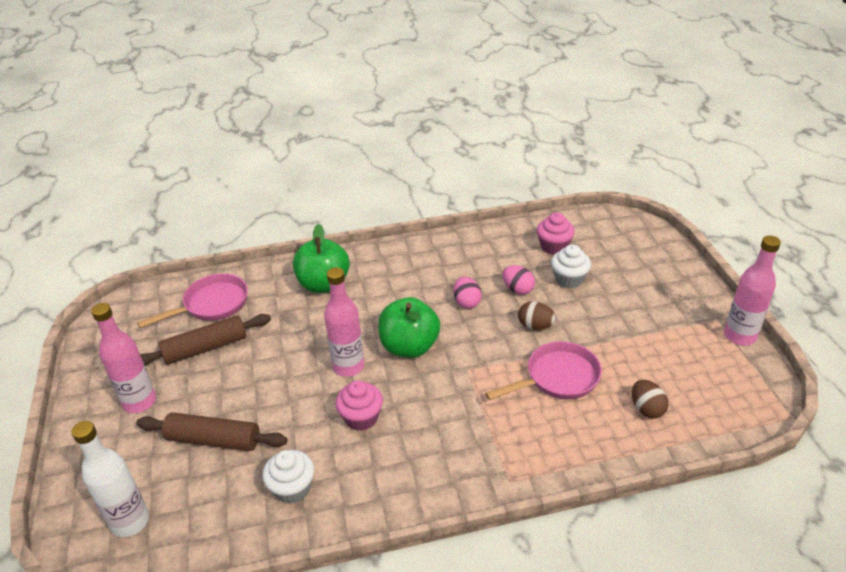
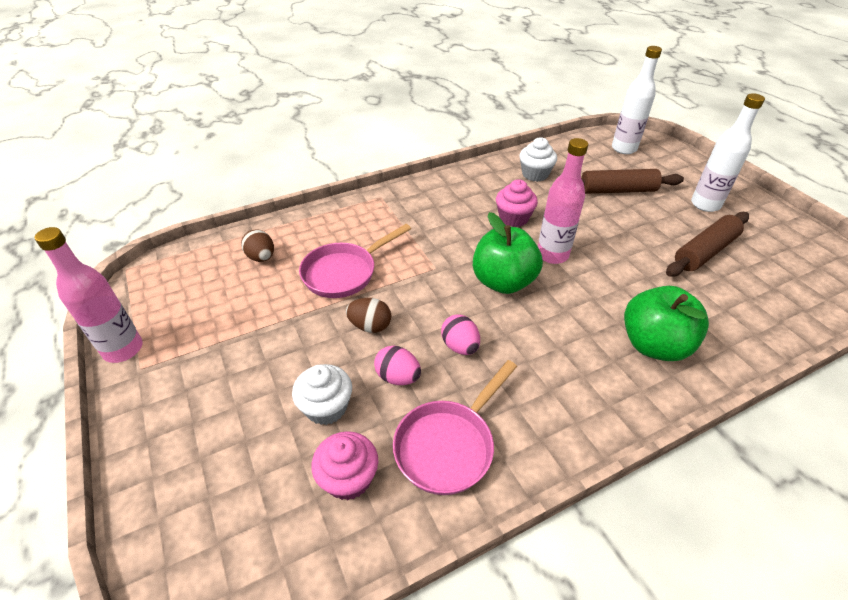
camera: 165 degrees right, 5 degrees up
(139, 402) = (705, 204): pink bottle -> white bottle
(211, 305) = (755, 297): pink pan -> pink pan (448, 445)

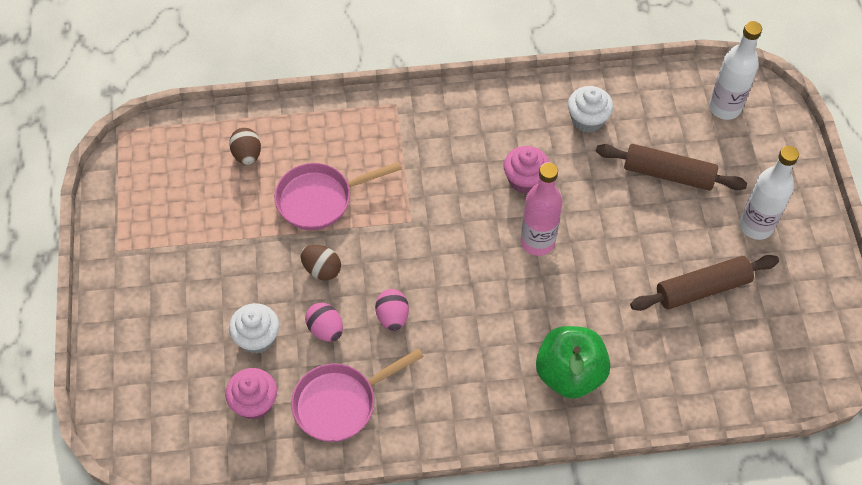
camera: 20 degrees right, 15 degrees up
(123, 349) = (106, 226): pink bottle -> none
(503, 282) = (469, 259): green apple -> none

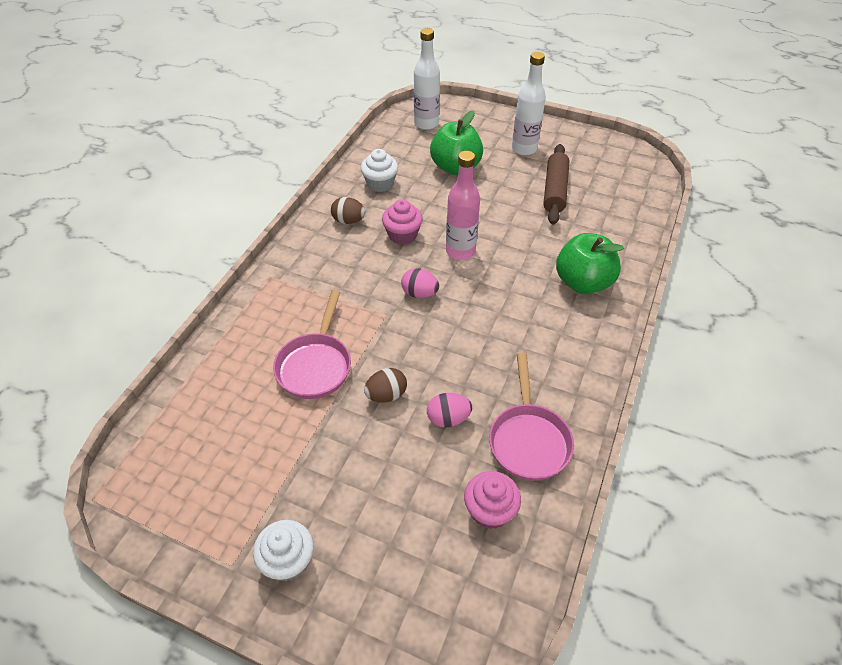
camera: 60 degrees left, 10 degrees down
(247, 155) = (223, 399): brown egg -> brown egg (348, 221)
(257, 338) = (422, 477): white cupcake -> white cupcake (288, 560)
(392, 317) = (467, 366): pink egg -> pink egg (419, 293)
(668, 174) = (455, 167): brown rolling pin -> green apple

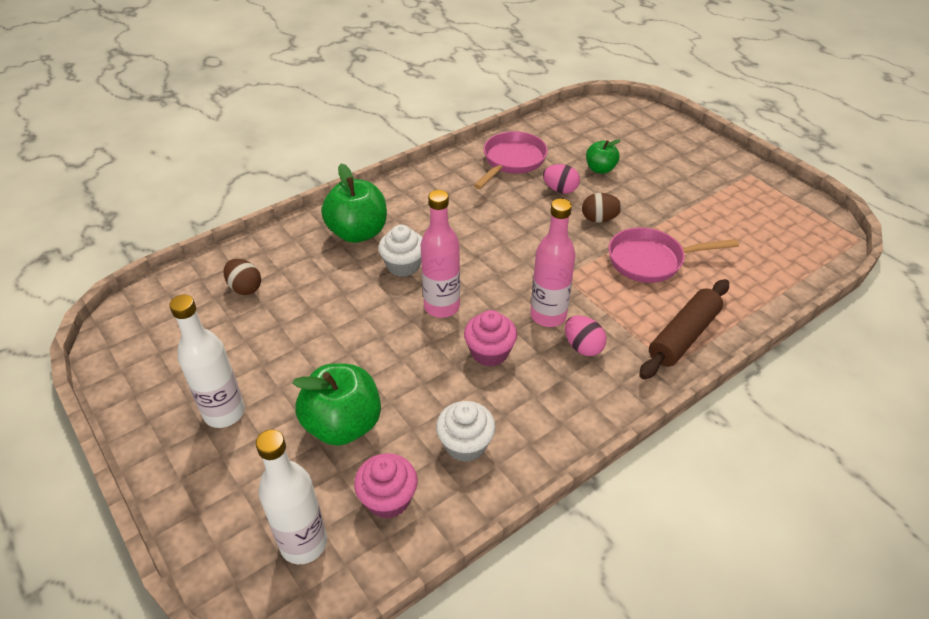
camera: 150 degrees left, 5 degrees down
(288, 560) = (710, 164): white cupcake -> white cupcake (403, 265)
(316, 365) = (651, 260): pink pan -> pink pan turned 135 degrees counterclockwise
(348, 221) = (543, 401): brown egg -> brown egg (245, 288)
(378, 276) = (548, 316): none -> pink bottle
(419, 293) = (517, 282): pink egg -> pink egg (583, 347)
(423, 477) = (600, 169): none -> green apple
(490, 510) = (567, 143): pink cupcake -> pink cupcake (388, 499)
(555, 190) = (266, 333): brown rolling pin -> brown rolling pin (683, 336)

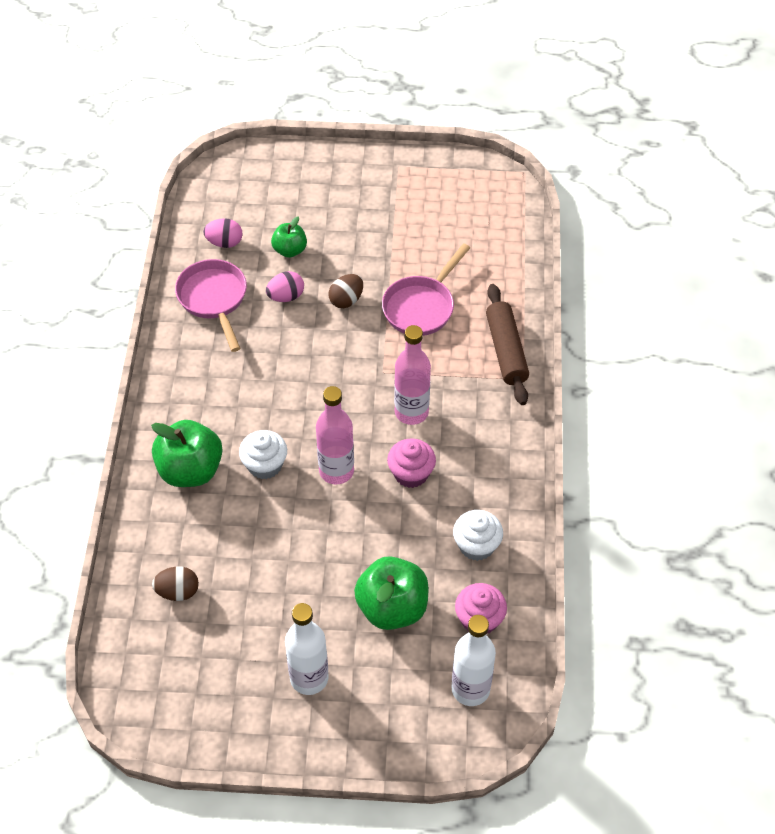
camera: 50 degrees left, 10 degrees up
(583, 347) = (459, 415): pink egg -> pink egg (224, 242)

